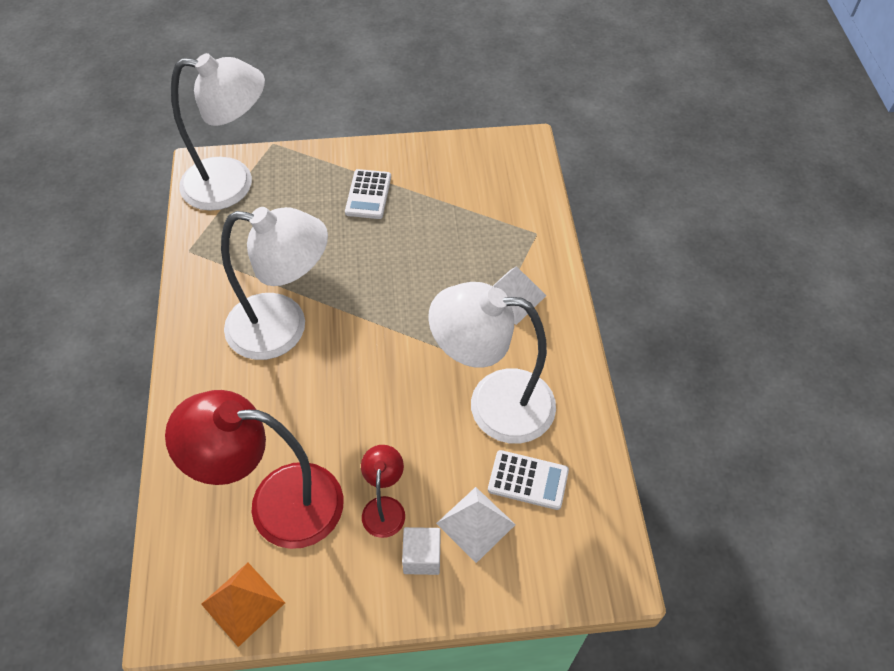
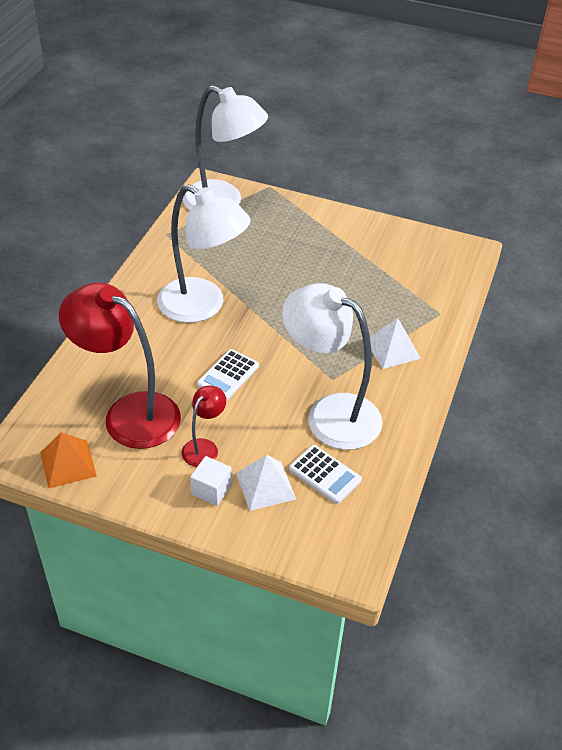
camera: 25 degrees right, 10 degrees down
(368, 195) = (321, 243): white calculator -> white calculator (228, 375)

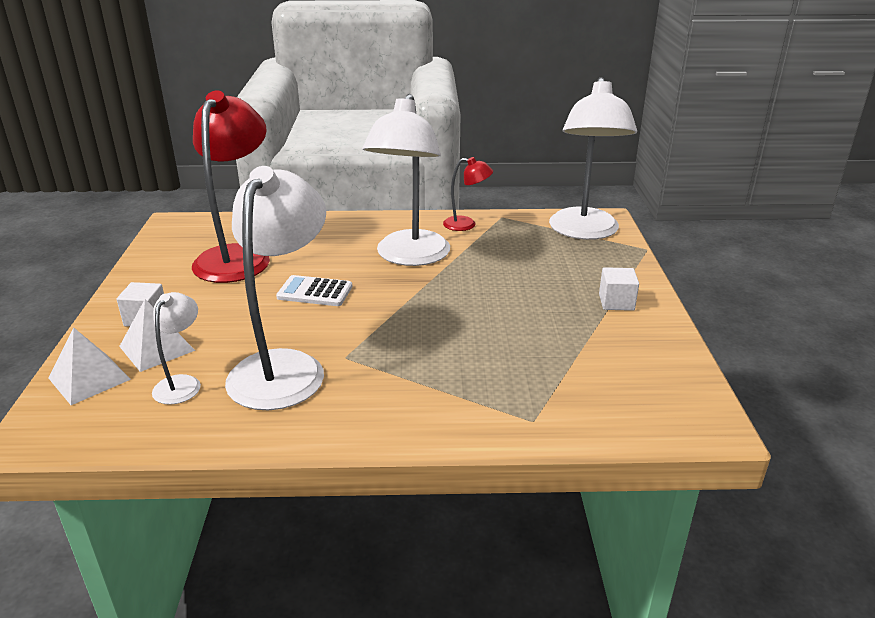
camera: 70 degrees right, 15 degrees down
(68, 464) = (166, 246): orange pyramid -> none
(204, 447) = (204, 302): red lamp -> red lamp (466, 224)
(324, 474) = (182, 383): white calculator -> white lamp
(332, 230) = (616, 302): none -> white cube
(392, 349) = (427, 391): white pyramid -> white pyramid (89, 378)

